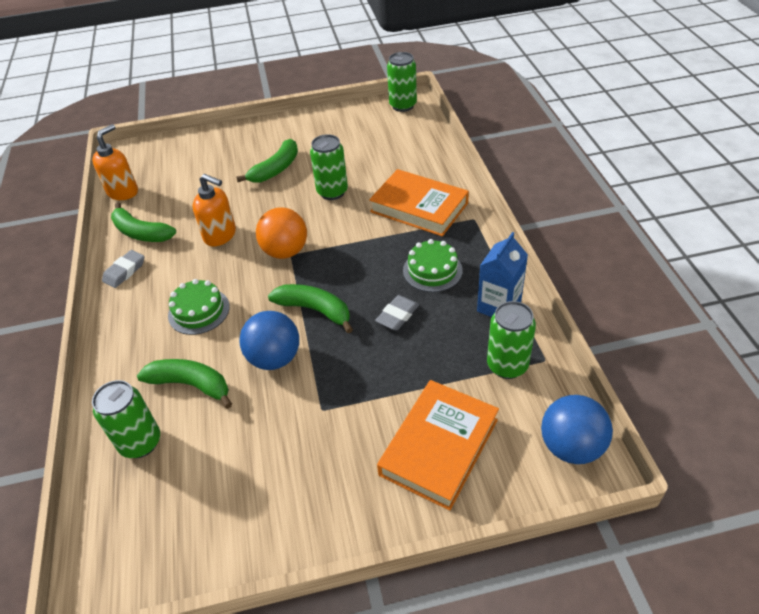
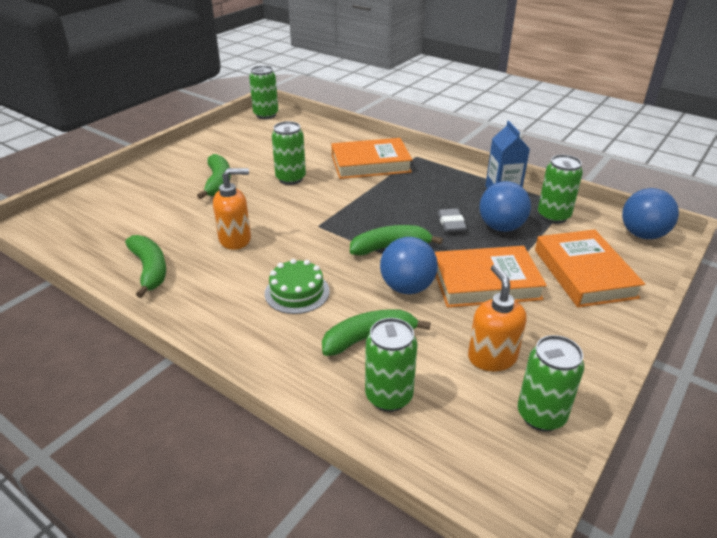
camera: 45 degrees left, 10 degrees down
(123, 192) = (78, 251): orange soap dispenser -> orange soap dispenser (492, 357)
(124, 271) = (177, 302): grey eraser -> none
(141, 233) = (150, 270): green banana -> green banana turned 105 degrees counterclockwise
(208, 542) = (541, 415): none -> green can
(285, 251) = (310, 226): orange ball -> none
(339, 395) = (485, 282): none -> orange book
(432, 270) = (434, 191): green cake -> none
(436, 347) = (501, 227): none -> blue ball

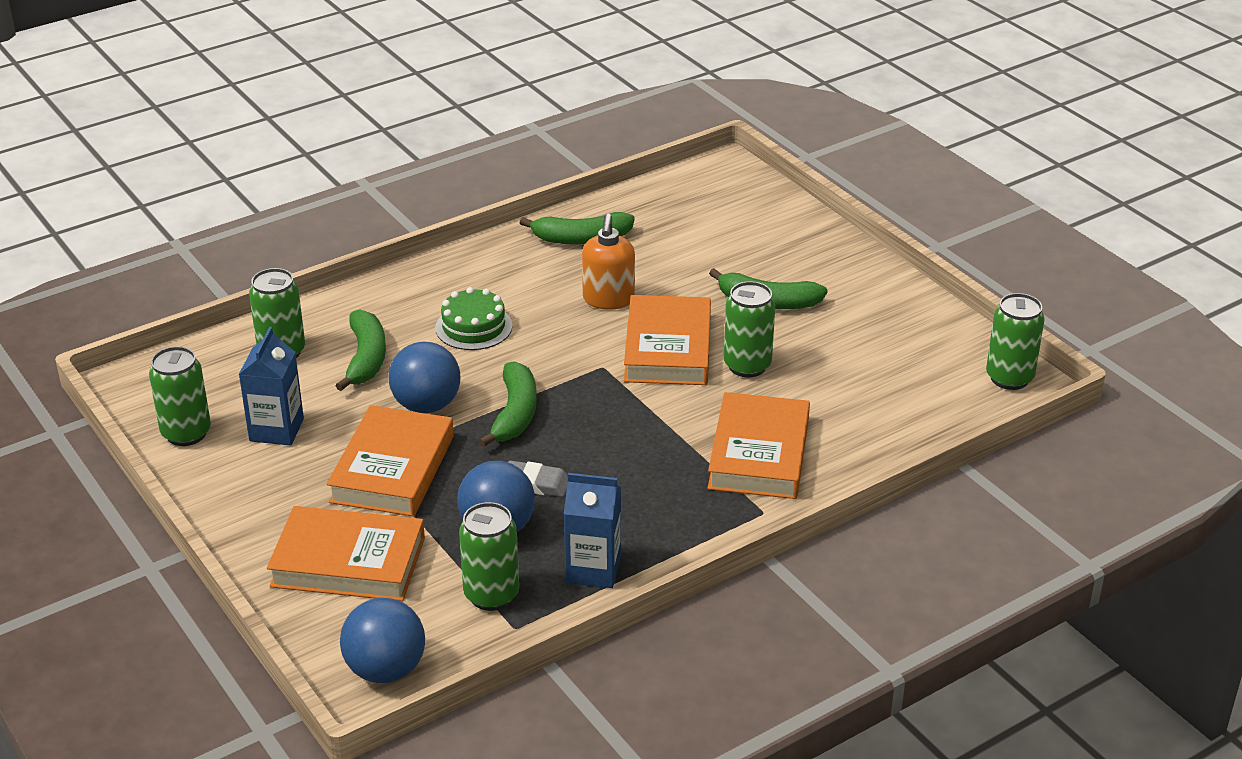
camera: 110 degrees right, 0 degrees up
(285, 206) = (668, 348): none -> orange book
(492, 357) = (276, 430): orange soap dispenser -> blue carton

